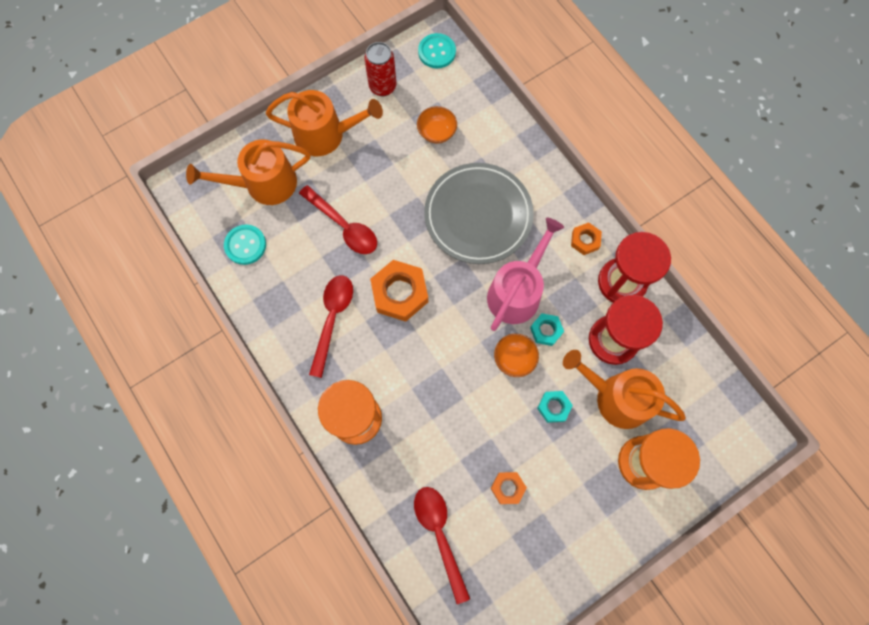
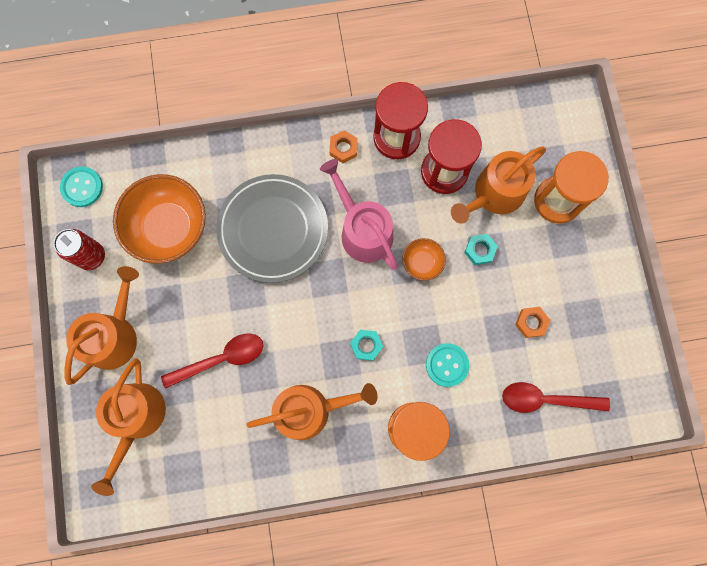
camera: 65 degrees left, 5 degrees up
(245, 245) = (193, 464): turquoise button -> turquoise button (447, 365)
(332, 319) = (309, 410): red spoon -> orange watering can
(399, 293) = (313, 336): orange nut -> none
(437, 132) = (168, 227): orange bowl -> orange bowl, size x2.10
(546, 330) = (410, 223): turquoise nut -> turquoise nut (366, 345)

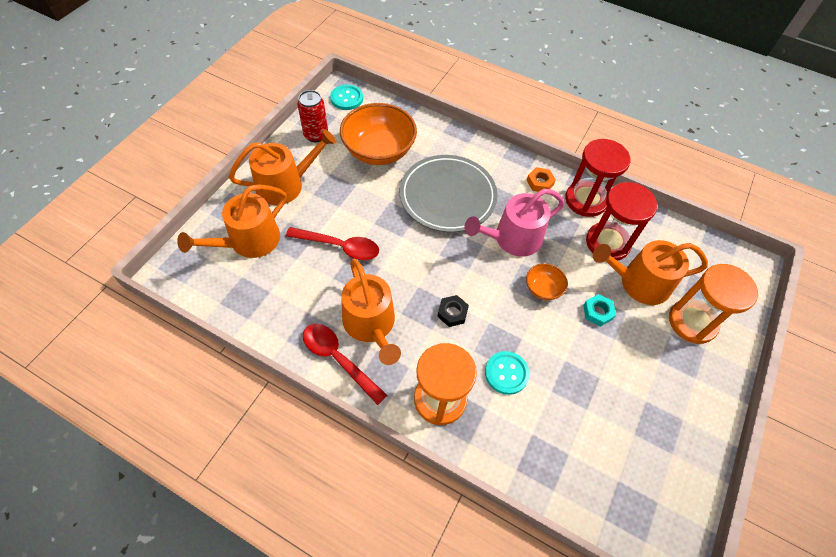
camera: 35 degrees right, 20 degrees down
(309, 410) = (371, 324): orange watering can -> orange watering can turned 45 degrees clockwise
(363, 231) = (513, 239): pink watering can -> pink watering can turned 120 degrees counterclockwise
(366, 345) = (452, 313): turquoise nut -> black nut
(531, 322) = (605, 394): orange nut -> none
(546, 399) = (575, 465): red spoon -> red spoon (338, 359)

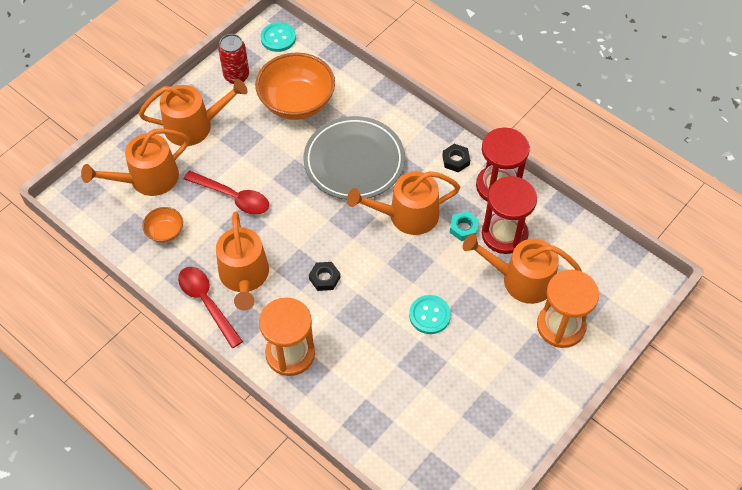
camera: 15 degrees right, 0 degrees up
(506, 373) = (359, 342): turquoise button -> turquoise button (429, 315)
(513, 239) = (407, 215): pink watering can -> orange watering can
(540, 182) = (456, 160): orange nut -> black nut
(543, 289) = (421, 269): orange bowl -> orange bowl (165, 232)
(597, 312) = (468, 301): turquoise nut -> turquoise nut (463, 228)

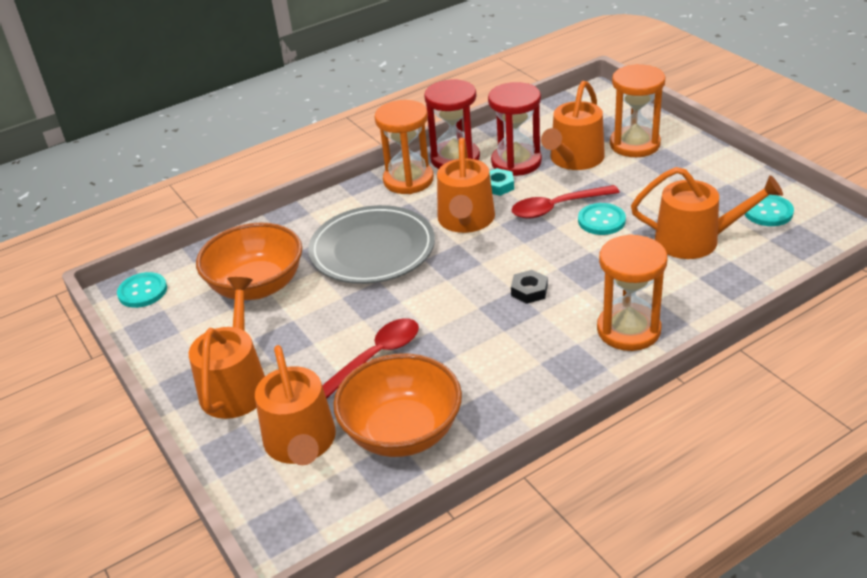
camera: 70 degrees left, 20 degrees down
(165, 232) = (402, 432): orange bowl -> orange bowl, size x2.10
(207, 303) = (533, 399): red spoon -> red spoon (557, 207)
(236, 76) = (178, 335): red can -> none
(244, 276) = (503, 359): orange watering can -> orange watering can (695, 240)
(456, 160) = (408, 180): black nut -> orange hourglass
(473, 448) = (768, 212): none -> turquoise button

